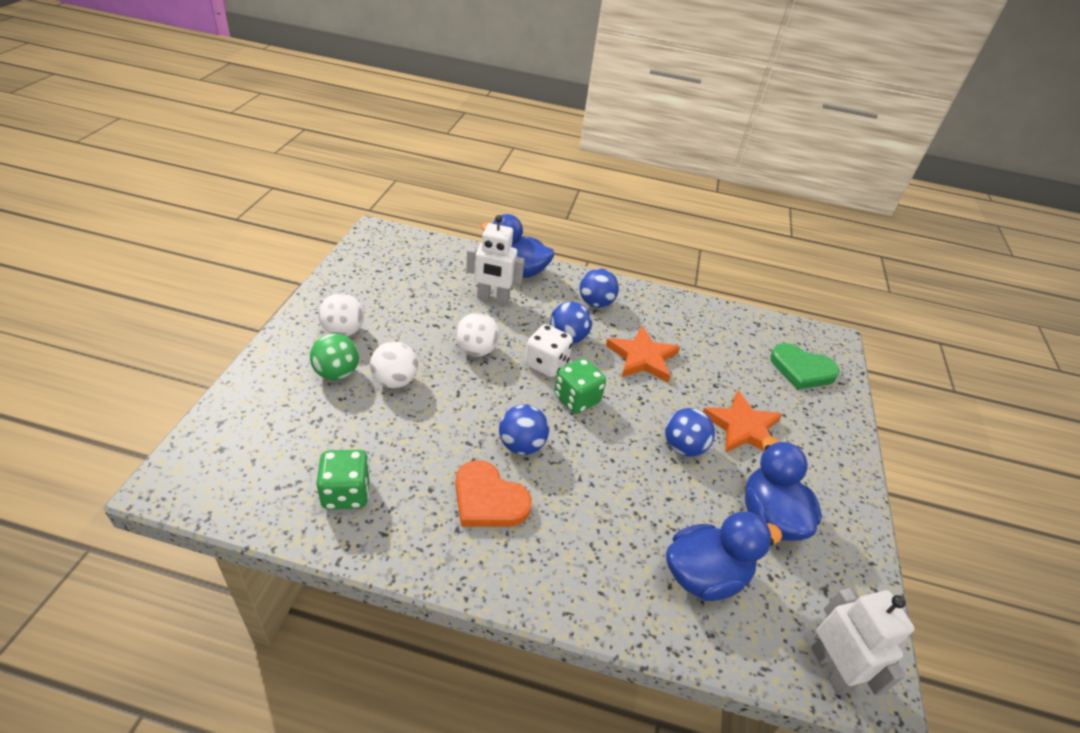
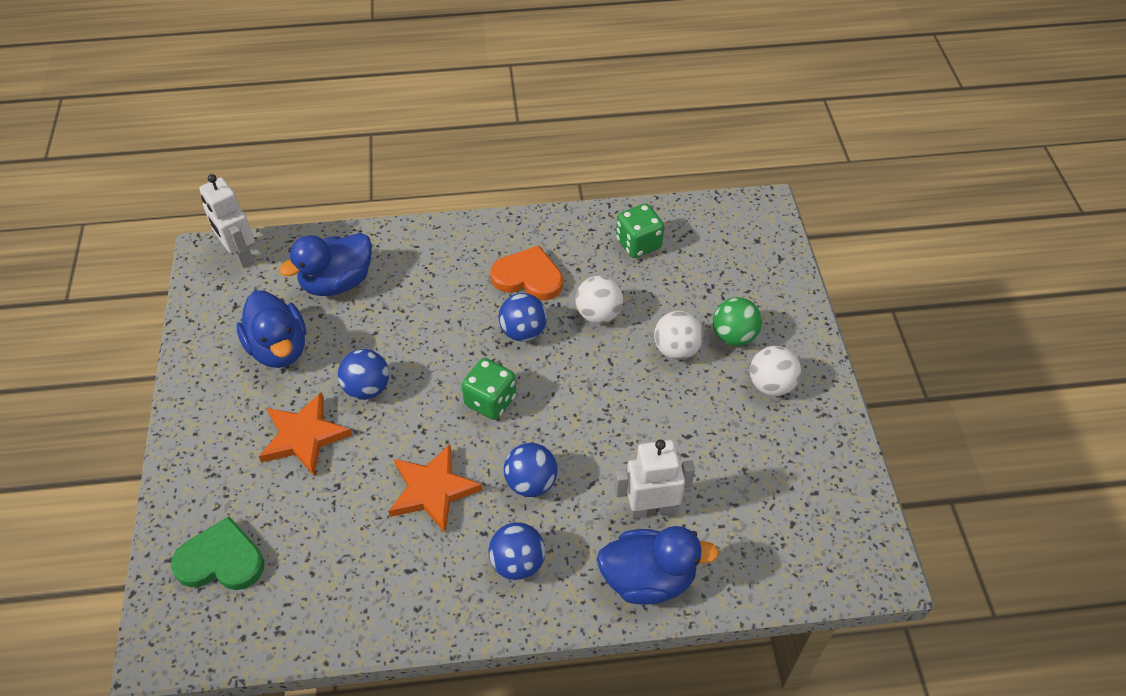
camera: 165 degrees right, 10 degrees up
(476, 350) = (623, 419): white ball -> white ball (598, 314)
(546, 364) = (540, 433): white dice -> none

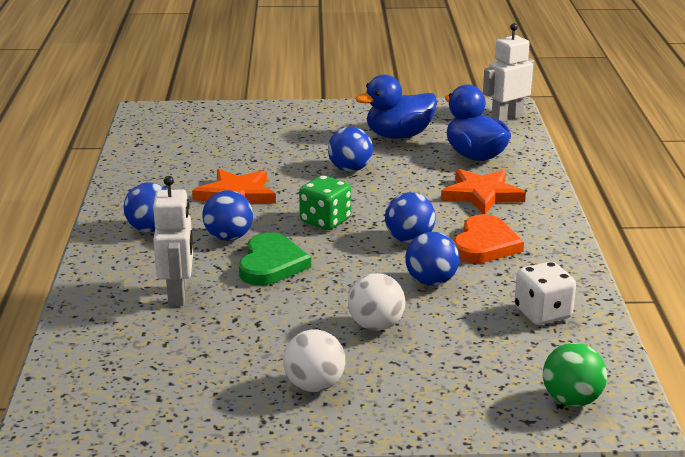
camera: 95 degrees right, 25 degrees down
(221, 560) = (203, 124): green heart -> green heart (271, 264)
(304, 436) = (305, 147): orange star -> orange star (482, 195)
(598, 314) = (431, 281): white ball -> blue ball
(638, 244) = (542, 313): green dice -> white dice
(648, 579) = (105, 288): blue duck -> none
(734, 336) = (392, 367): green ball -> green ball (571, 400)

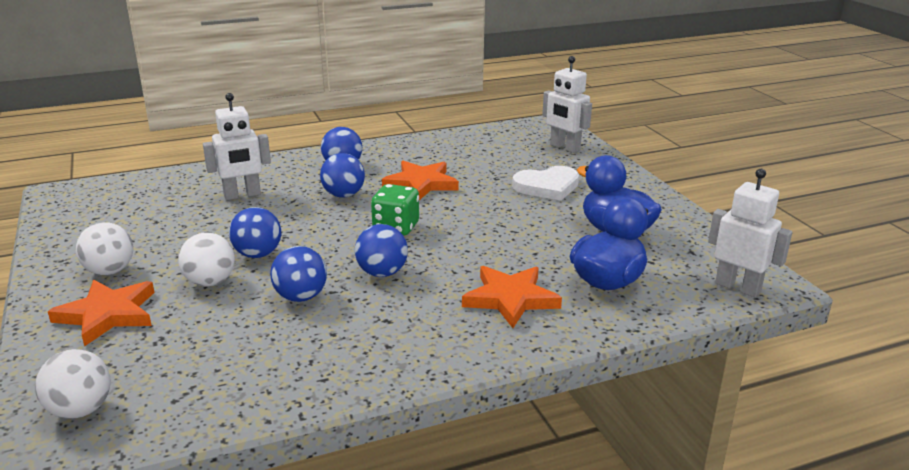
camera: 70 degrees right, 0 degrees up
(213, 118) = (564, 148): none -> white robot
(271, 264) = (305, 219): green heart -> none
(293, 142) = (547, 186): none -> white heart
(350, 169) = (513, 221): blue ball -> blue ball (258, 254)
(411, 386) = (107, 315): none -> orange star
(485, 244) = (393, 316): orange heart -> none
(542, 313) = (253, 371): white dice -> none
(571, 400) = (80, 410): green ball -> white ball

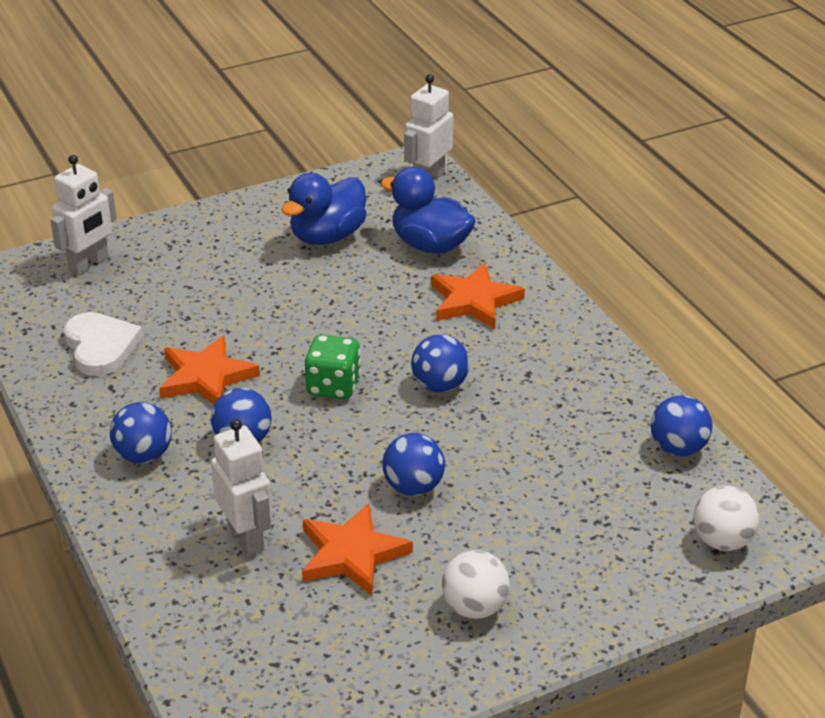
camera: 95 degrees left, 10 degrees up
(107, 315) = (567, 576): orange star -> orange star (352, 554)
(210, 282) = (483, 511): white ball -> none
(301, 297) = (499, 436): blue ball -> blue ball (678, 448)
(547, 186) = (213, 278): white heart -> white heart (101, 347)

